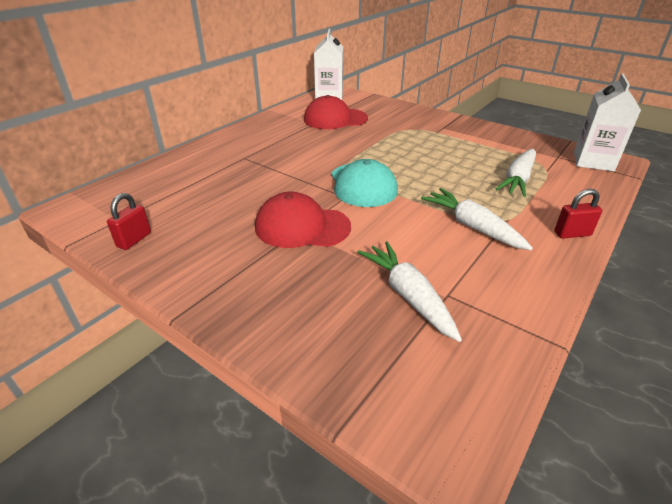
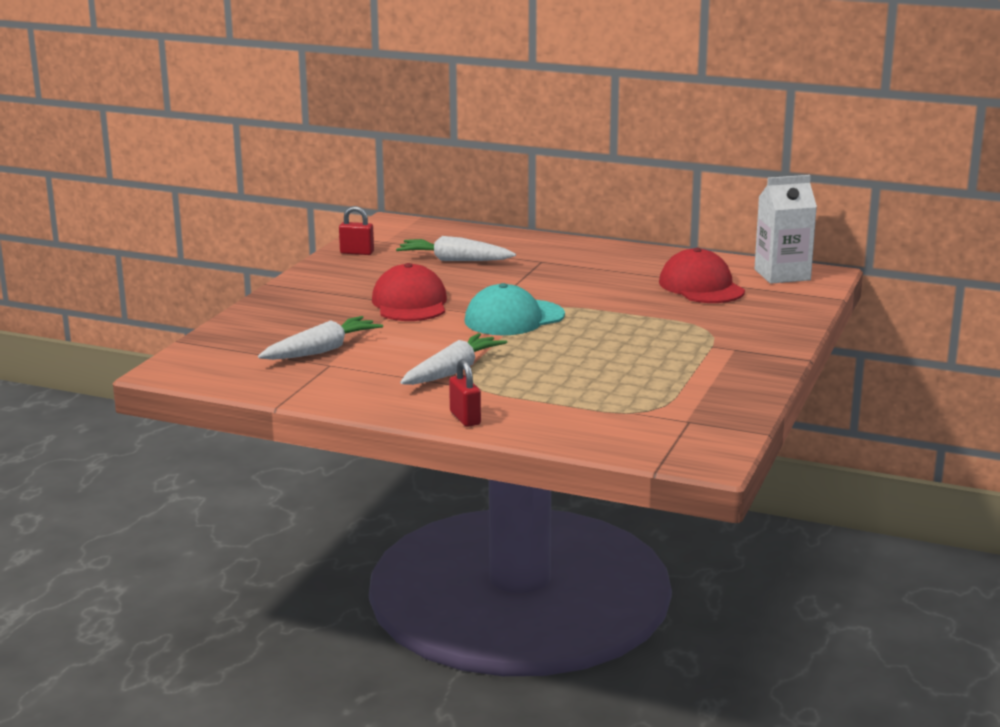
camera: 75 degrees right, 15 degrees down
(518, 179) = (588, 394): white carrot -> white carrot (454, 260)
(593, 161) = (690, 443): white carton -> none

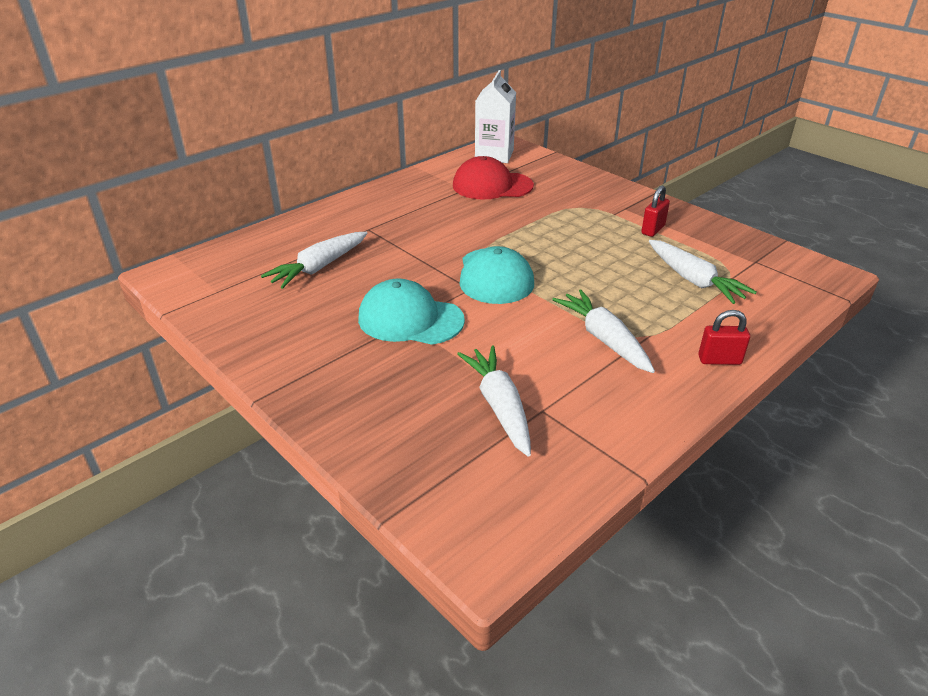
camera: 65 degrees left, 15 degrees up
(357, 253) = (231, 315): red padlock -> red padlock (653, 230)
(410, 303) = (410, 319): red cap -> turquoise cap
(606, 395) = (693, 280): none -> white carrot

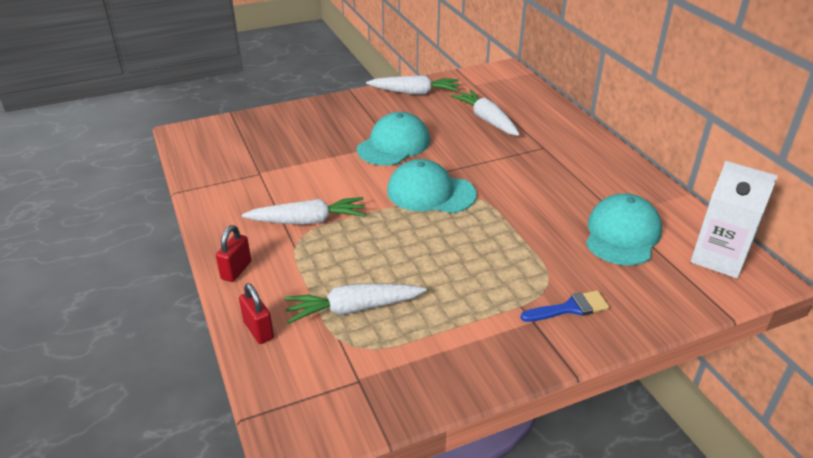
camera: 110 degrees right, 0 degrees up
(492, 186) = (622, 234): red cap -> turquoise cap
(499, 406) = (277, 159): white carrot -> white carrot (414, 93)
(598, 197) = (570, 308): none -> blue brush
(653, 230) = (470, 323): red padlock -> red padlock (258, 330)

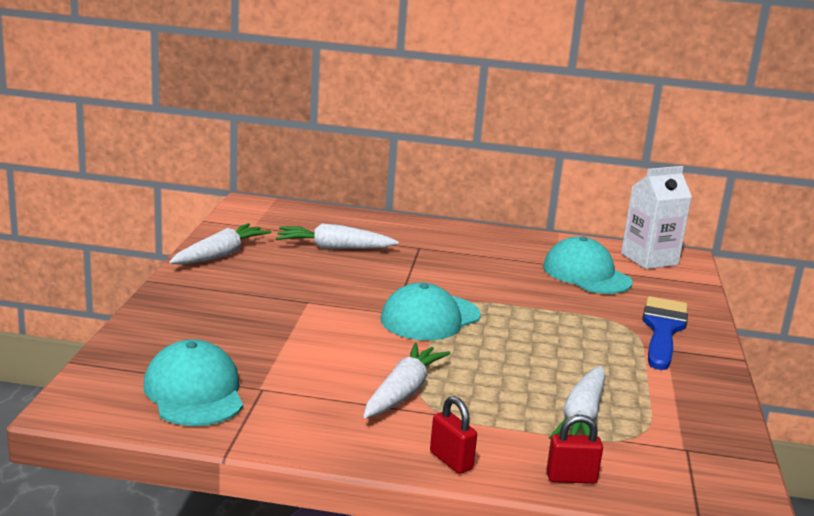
camera: 60 degrees left, 15 degrees down
(394, 145) = (314, 302): turquoise cap -> turquoise cap (194, 392)
(570, 308) = (662, 330): blue brush -> blue brush, size x1.70

